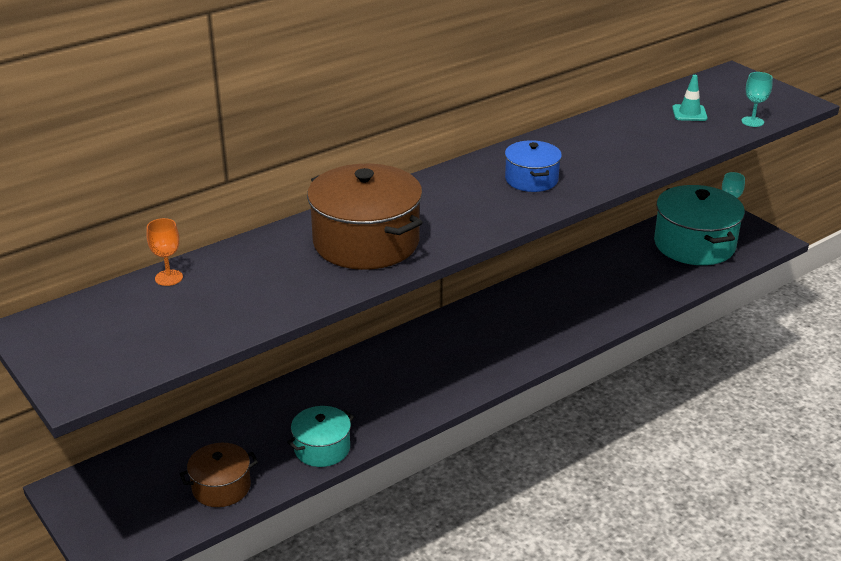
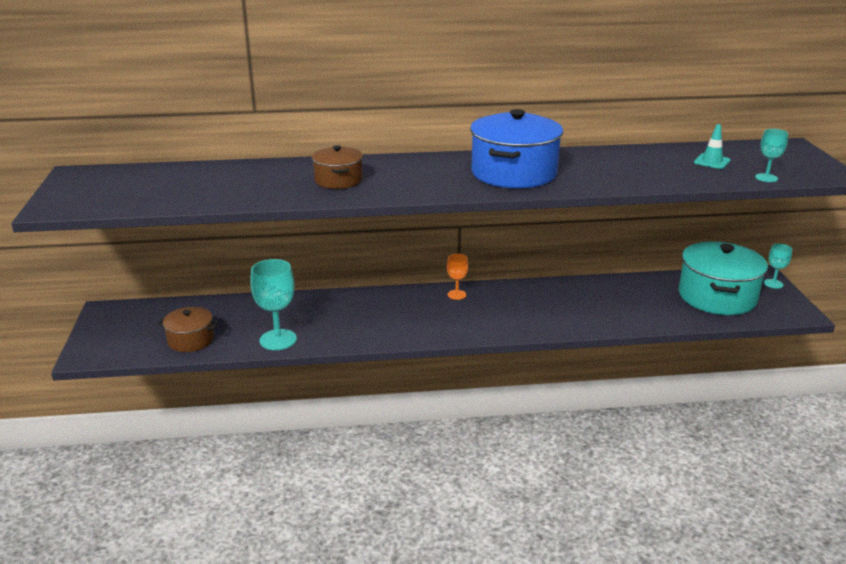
camera: 30 degrees right, 5 degrees down
(169, 278) = (188, 169): orange goblet -> orange goblet (456, 295)
(322, 448) = (278, 340): turquoise pot -> turquoise goblet
(366, 242) = (338, 180): brown pot -> brown pot, size x0.55
(531, 179) = (514, 173): blue pot -> blue pot, size x1.83

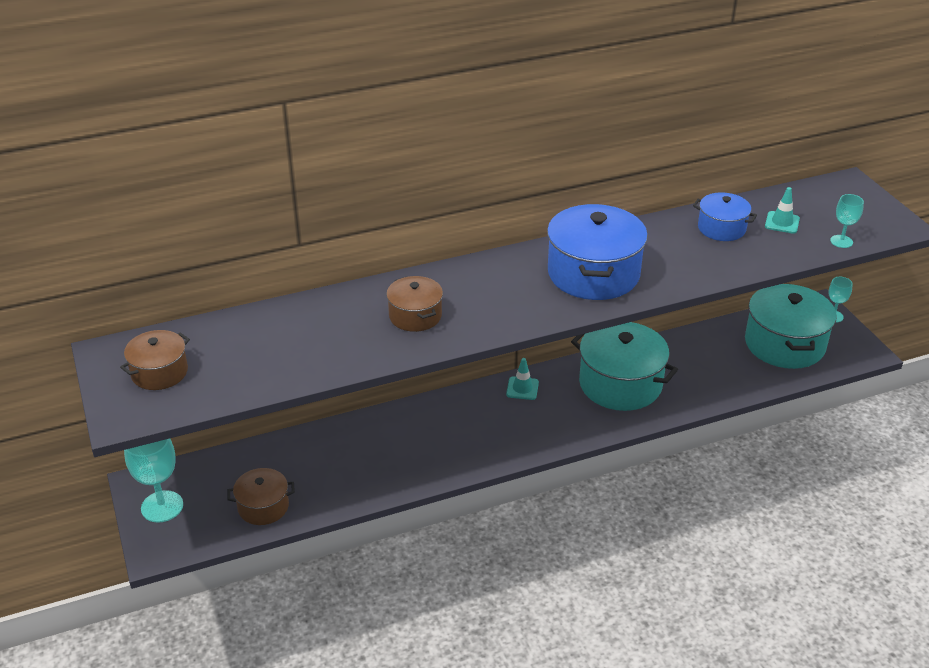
camera: 15 degrees left, 10 degrees up
(104, 188) = (159, 372): none -> brown pot
(278, 340) = (359, 487): turquoise goblet -> turquoise goblet (162, 506)
(456, 295) = (522, 388): orange goblet -> turquoise traffic cone
(547, 303) = (620, 384): none -> turquoise pot
(651, 159) = (721, 228): none -> blue pot

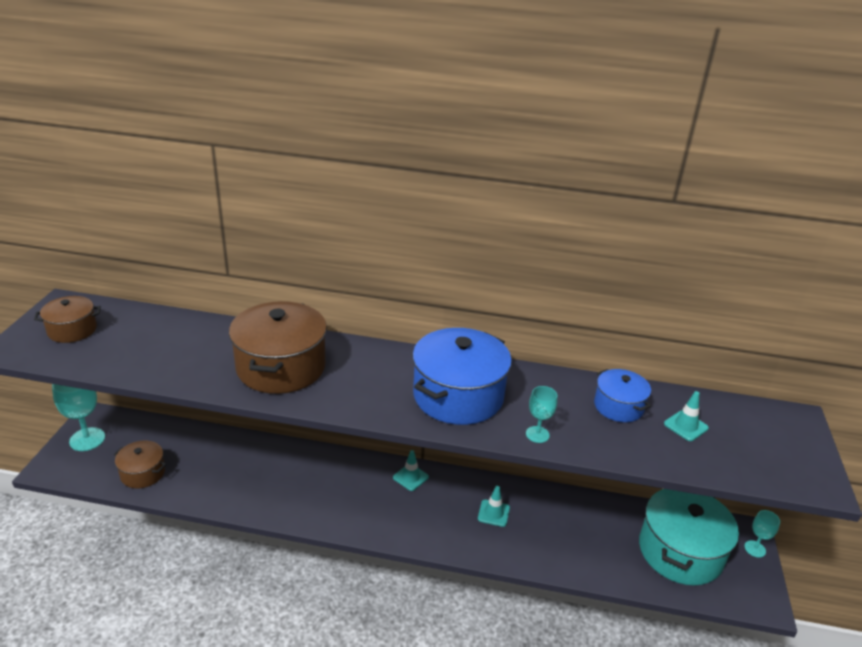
camera: 30 degrees right, 5 degrees down
(415, 316) = (281, 367): brown pot -> brown pot, size x1.83
(620, 384) = (493, 513): turquoise pot -> turquoise traffic cone
(841, 241) = (733, 470): turquoise goblet -> turquoise goblet (537, 434)

